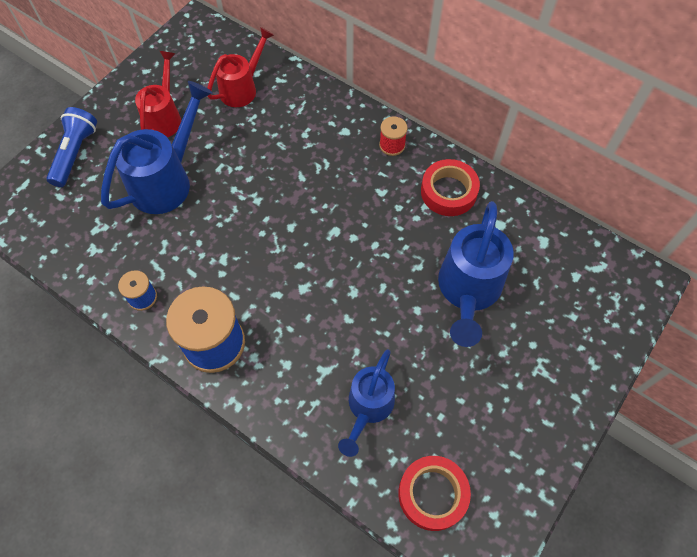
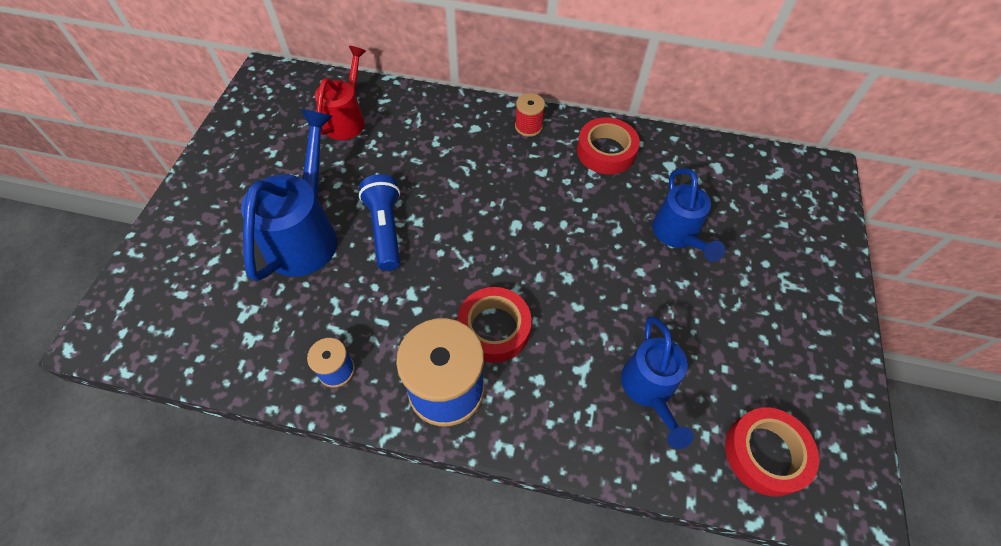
camera: 25 degrees left, 5 degrees down
(75, 153) = (181, 241): blue flashlight -> blue flashlight (385, 229)
(164, 117) = (273, 172): red watering can -> none
(272, 311) = (494, 328): none -> red tape
(468, 291) = (677, 235): blue watering can -> blue watering can, size x0.65

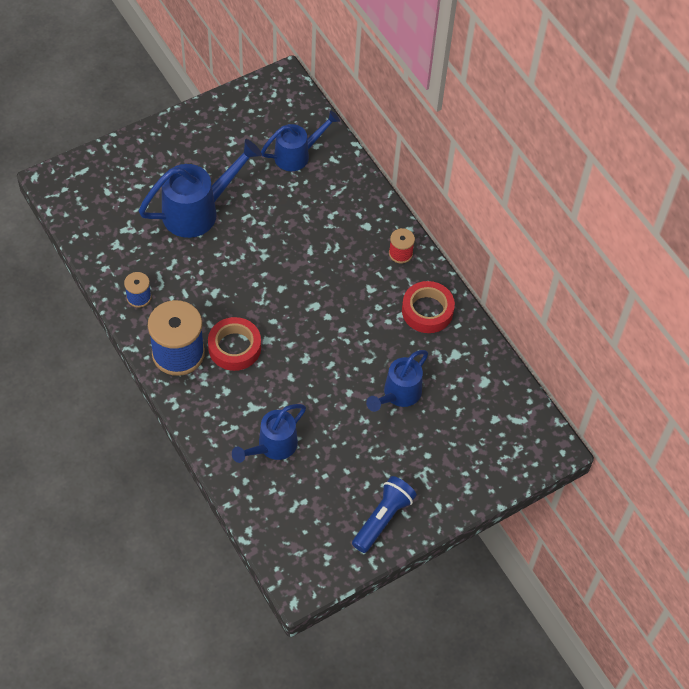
camera: 45 degrees right, 0 degrees up
(347, 119) = (297, 155): red watering can -> blue watering can
(385, 229) = (241, 245): blue flashlight -> blue flashlight (383, 519)
(765, 453) = (289, 524): red tape -> none

